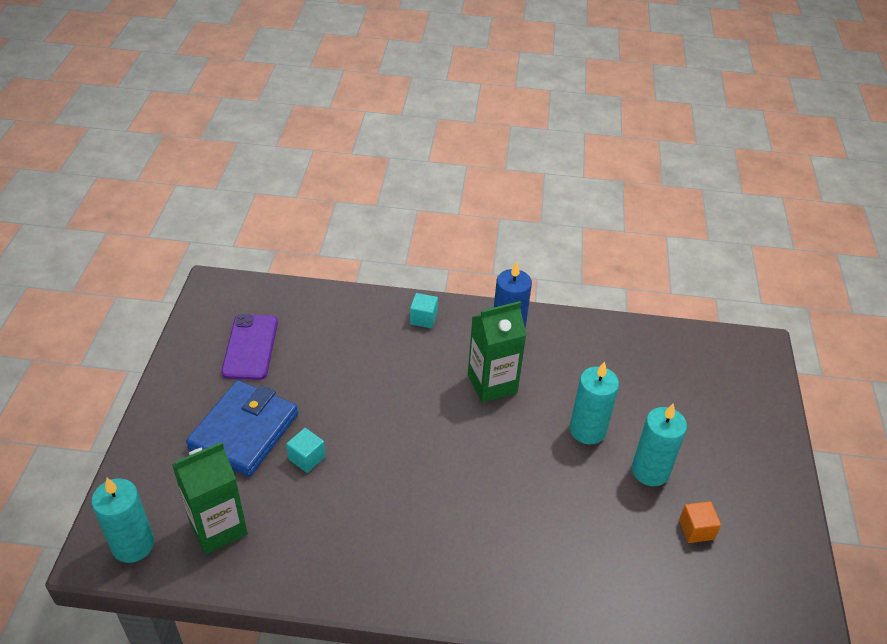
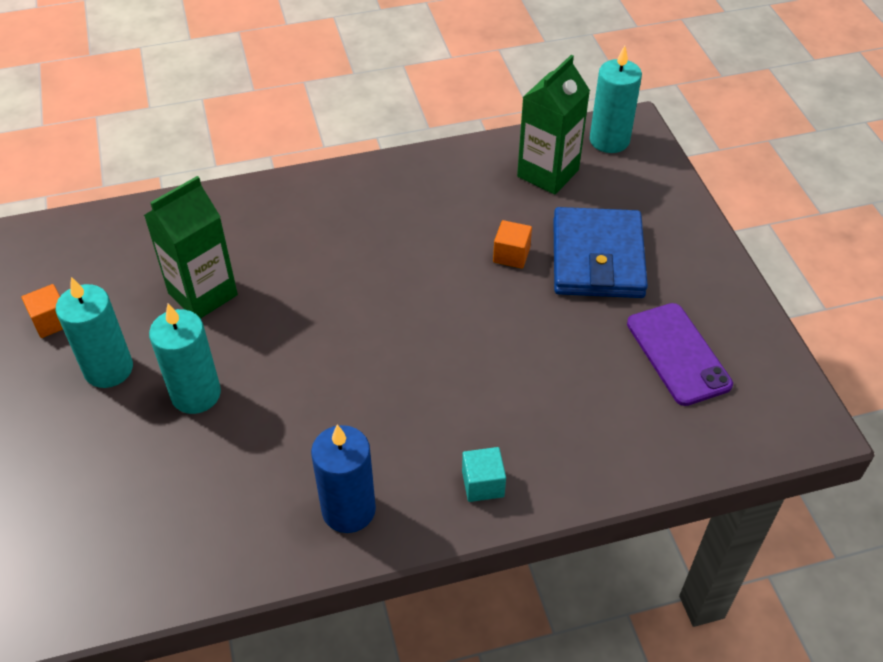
camera: 160 degrees right, 5 degrees up
(307, 458) = (511, 255): turquoise cube -> orange cube
(492, 384) = (340, 414): green carton -> green carton (203, 294)

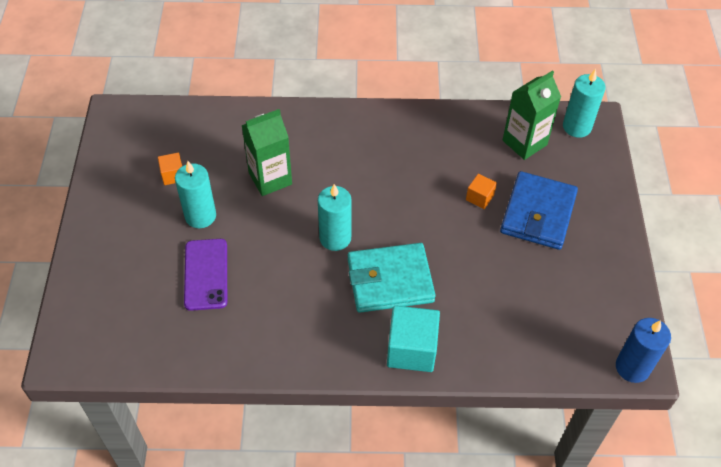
camera: 15 degrees right, 5 degrees up
(196, 394) = (249, 246): turquoise candle -> turquoise candle (335, 238)
(348, 510) = (323, 344): blue candle -> blue candle (632, 367)
(421, 394) = (390, 280): none -> turquoise wallet
(483, 484) = (411, 349): turquoise cube -> turquoise cube, size x1.91
(678, 354) = (569, 295): purple phone -> purple phone (206, 274)

